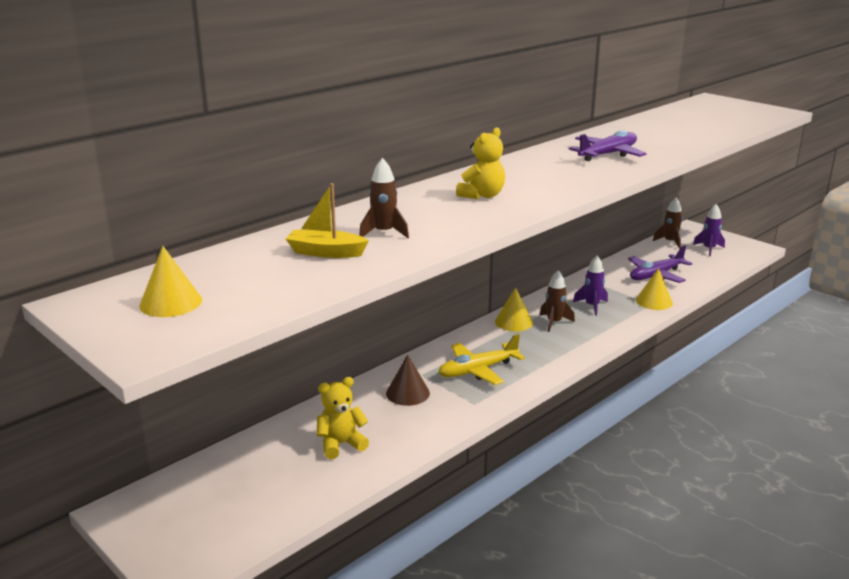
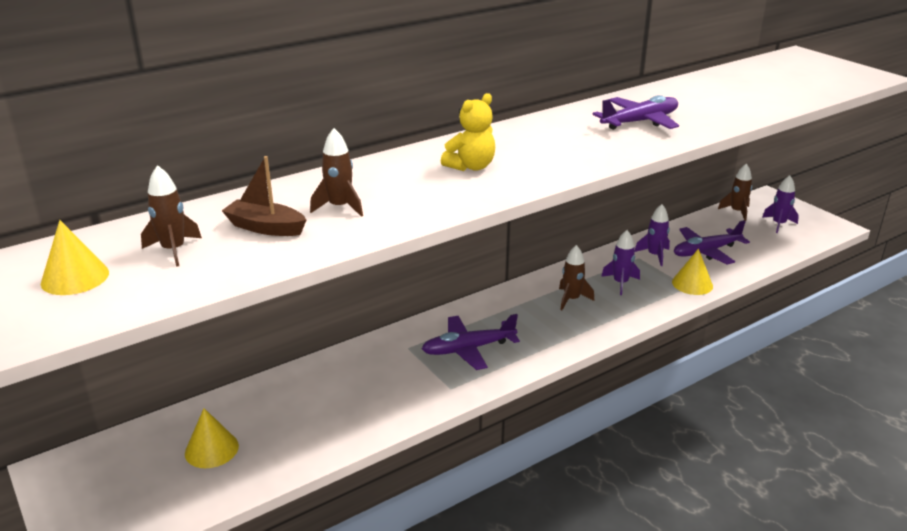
camera: 10 degrees right, 5 degrees up
(251, 275) = (173, 250): none -> brown rocket
(326, 252) = (265, 228): yellow boat -> brown boat
(341, 444) = (295, 421): yellow teddy bear -> none
(407, 393) = (385, 368): brown cone -> none
(478, 370) = (468, 349): yellow plane -> purple plane
(513, 322) = (528, 295): yellow cone -> yellow cone (211, 449)
(612, 282) = (654, 255): none -> purple rocket

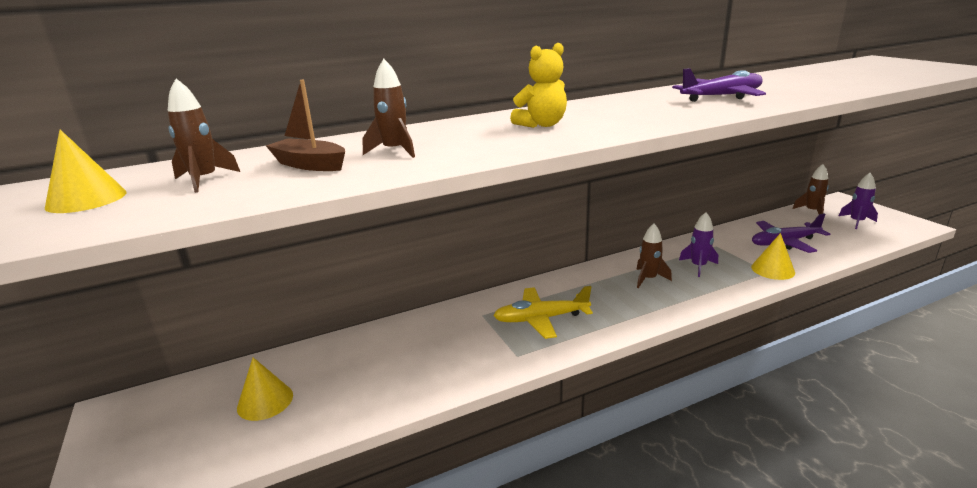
camera: 10 degrees right, 5 degrees down
(468, 349) = (541, 319): purple plane -> yellow plane
(654, 255) = (732, 244): purple rocket -> none

